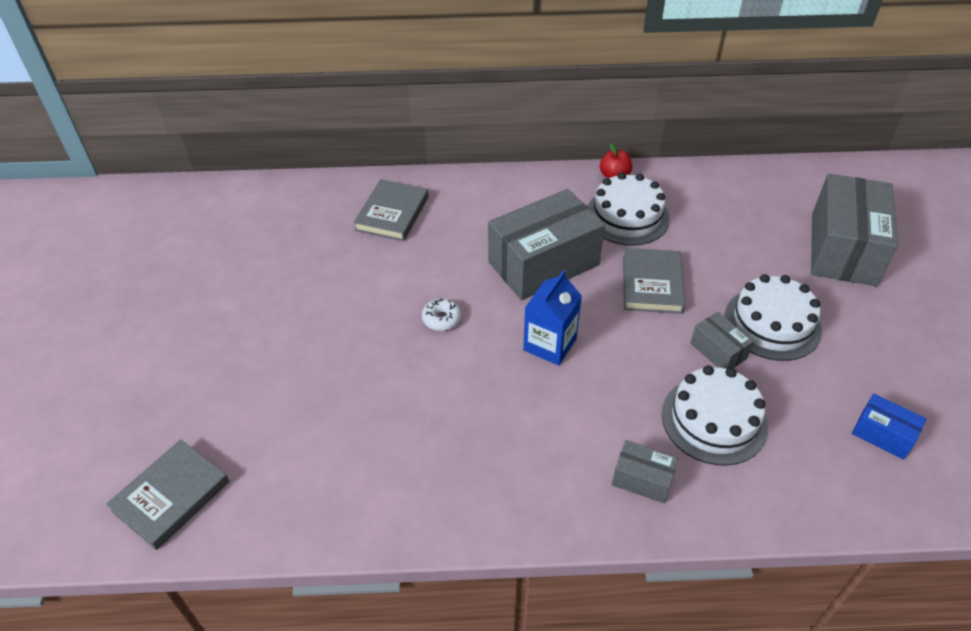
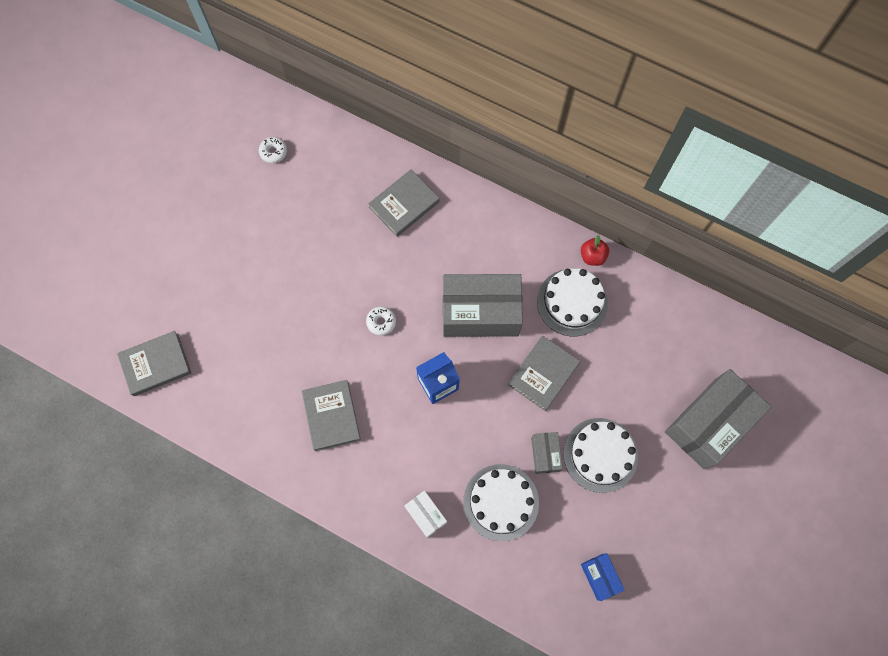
camera: 30 degrees right, 25 degrees up
(212, 229) = (273, 152): none -> white donut
(448, 436) = (331, 416): none -> grey book
(642, 479) = (426, 515): grey box -> white box

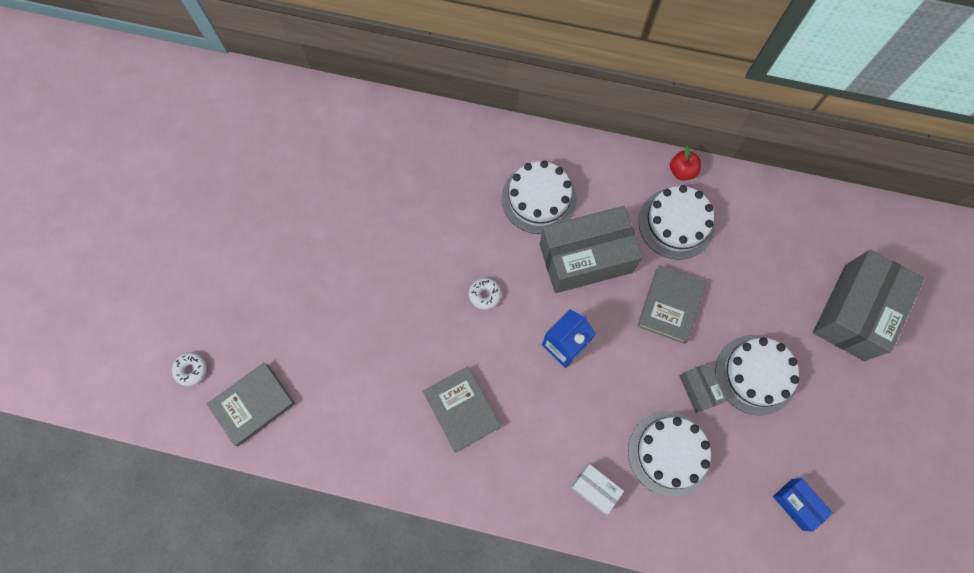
camera: 15 degrees left, 0 degrees up
(273, 152) = (317, 144): white donut -> white donut (191, 370)
(404, 204) = (471, 166): grey book -> none
(455, 249) = (539, 199): none -> white cake

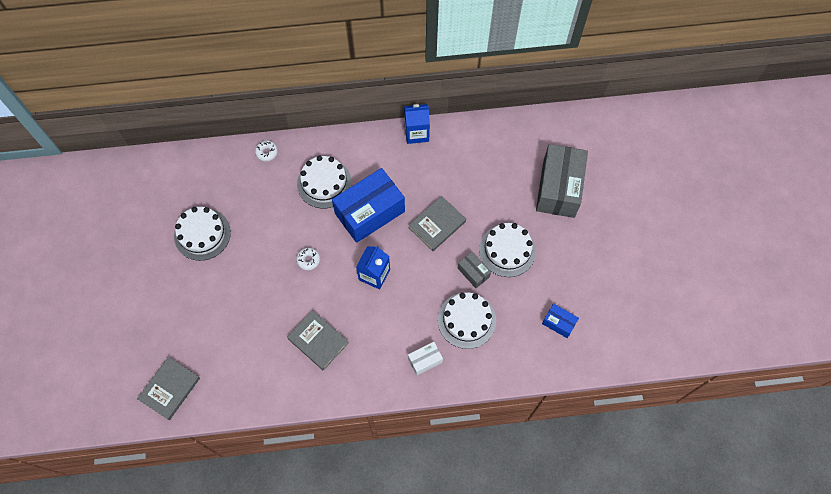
camera: 20 degrees left, 5 degrees down
(191, 370) = (116, 381): white donut -> white donut (266, 152)
(585, 258) = (369, 212): grey box -> blue box
(595, 489) = (425, 360): white box -> white box turned 45 degrees counterclockwise
(670, 305) = (437, 224): grey book -> grey book turned 45 degrees clockwise
(676, 223) = (424, 169): white cake -> white cake (202, 234)
(682, 171) = (416, 133): red apple -> blue carton

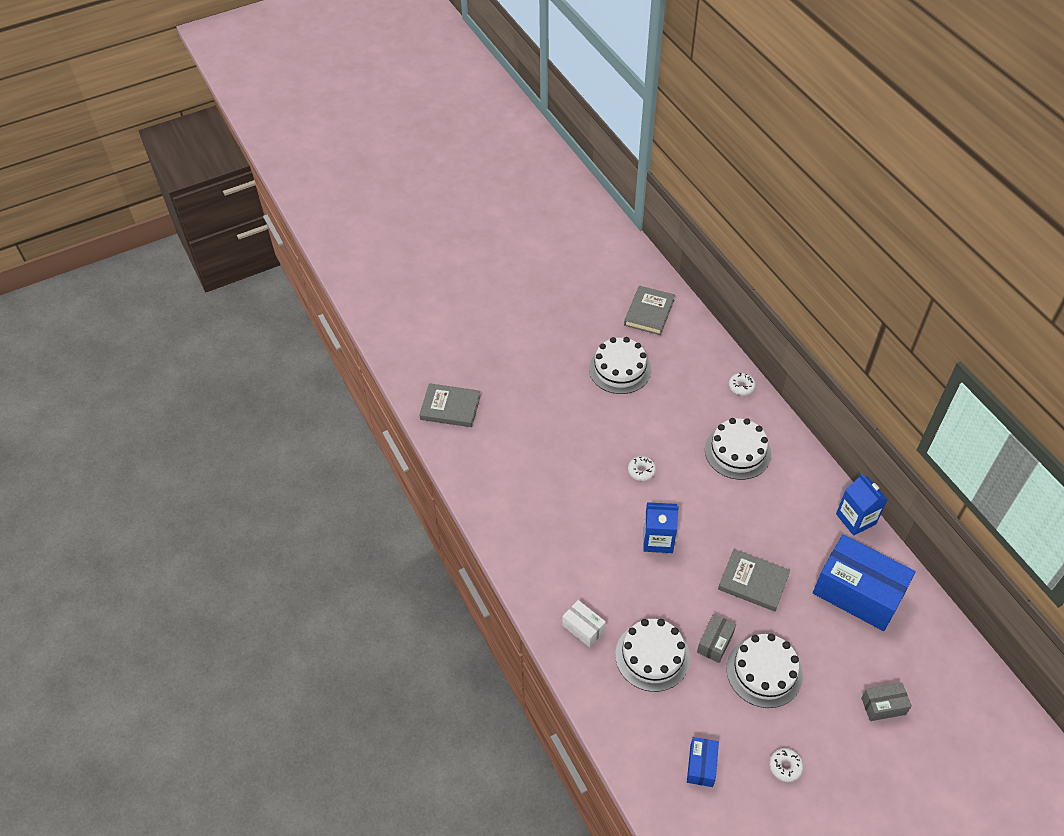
camera: 70 degrees right, 15 degrees down
(318, 341) = (557, 514): grey book -> grey book (649, 312)
(369, 212) = (728, 508): blue box -> blue box (858, 593)
(558, 188) = (883, 706): grey box -> grey box, size x0.46
(578, 269) = (785, 766): none -> white donut

